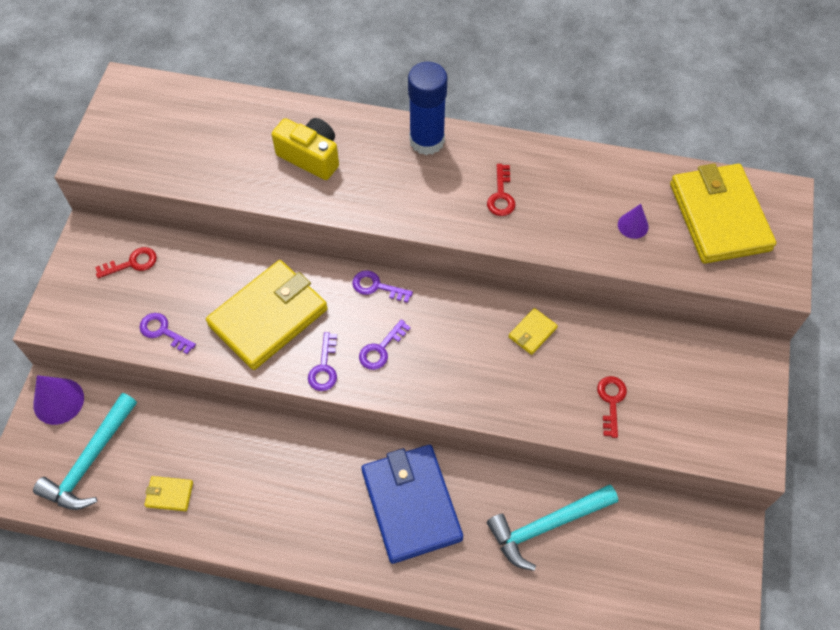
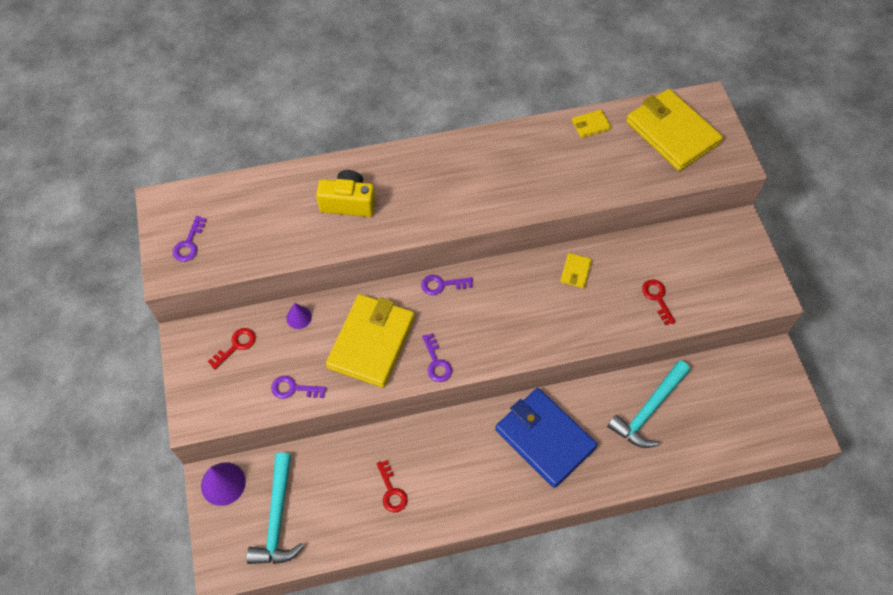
camera: 25 degrees left, 0 degrees up
(169, 494) = (356, 515): yellow wallet -> yellow wallet (590, 125)
(381, 349) = (472, 330): purple key -> purple key (189, 243)
(427, 141) = (431, 156): blue glue stick -> none
(501, 195) = (510, 177): red key -> red key (391, 491)
(633, 225) = (616, 162): purple cone -> purple cone (299, 317)

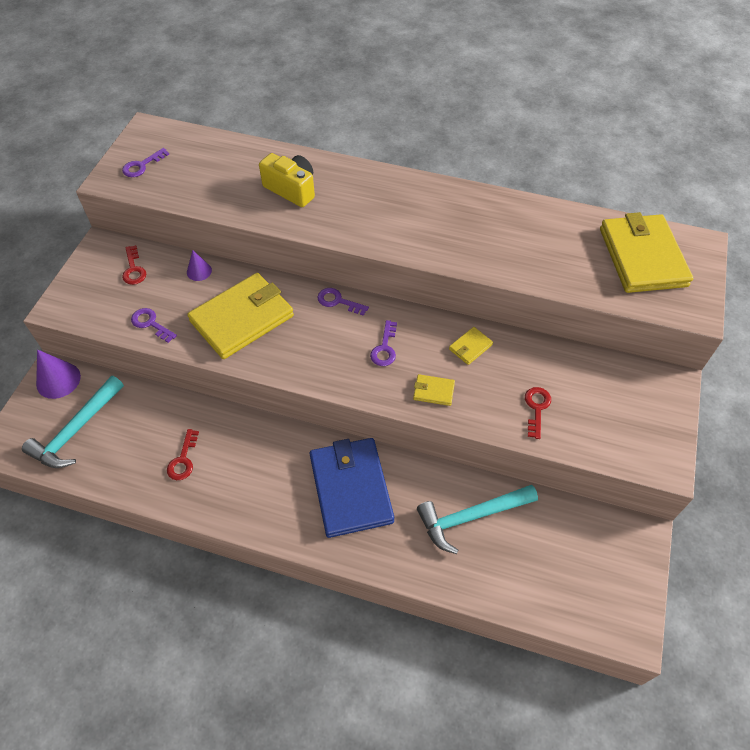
camera: 30 degrees right, 5 degrees down
(236, 346) = (133, 269): red key -> red key turned 90 degrees clockwise
(436, 362) = (284, 362): purple key -> purple key (384, 348)
(590, 125) = (561, 218): yellow wallet -> yellow wallet (433, 391)

